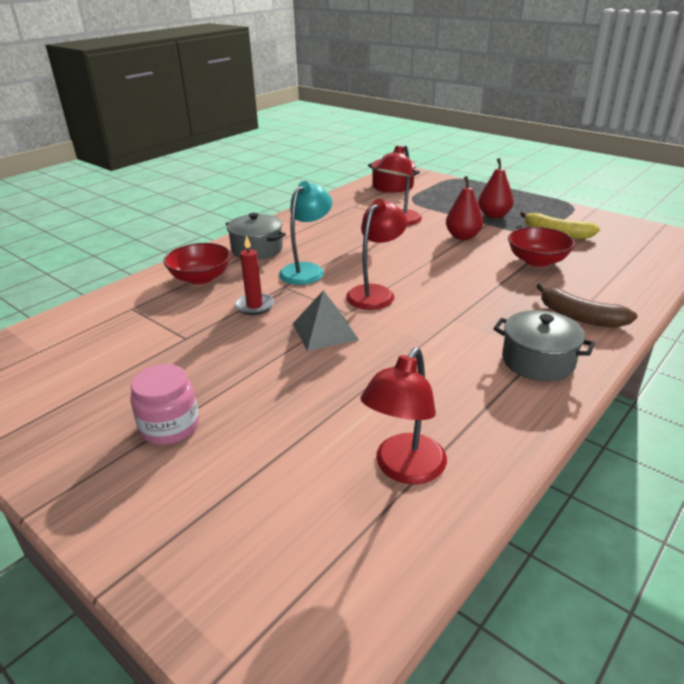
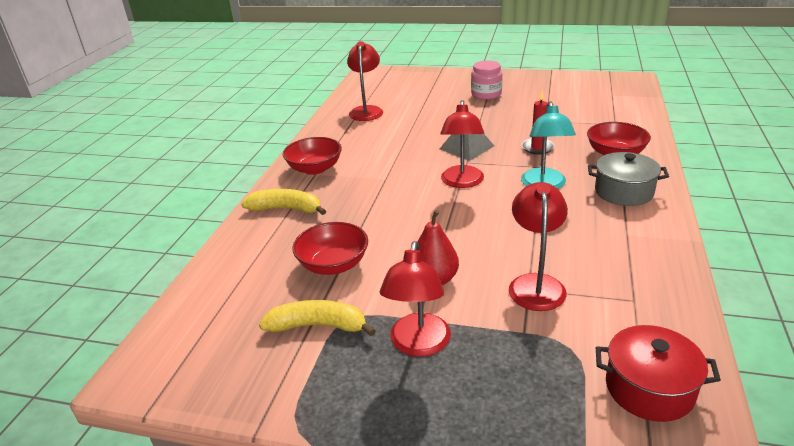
camera: 155 degrees right, 0 degrees up
(494, 215) = (418, 345): red pear -> red lamp
(538, 361) = (315, 168): grey pot -> red bowl
(580, 317) = (286, 209): brown banana -> yellow banana

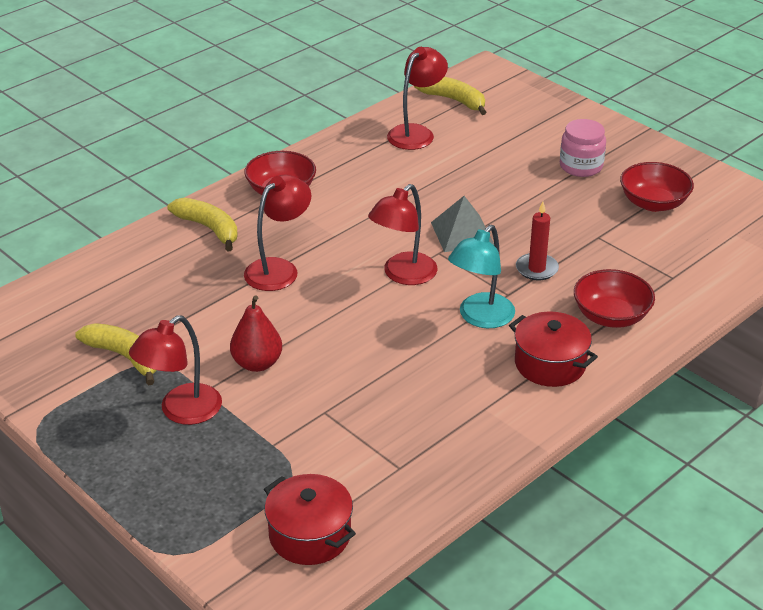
camera: 30 degrees right, 5 degrees up
(333, 264) = (191, 307): red bowl -> red bowl (653, 203)
(369, 90) = (454, 100): none -> yellow banana
(536, 284) = (336, 411): red lamp -> red lamp (279, 269)
(623, 192) = (550, 364): grey pot -> red pot

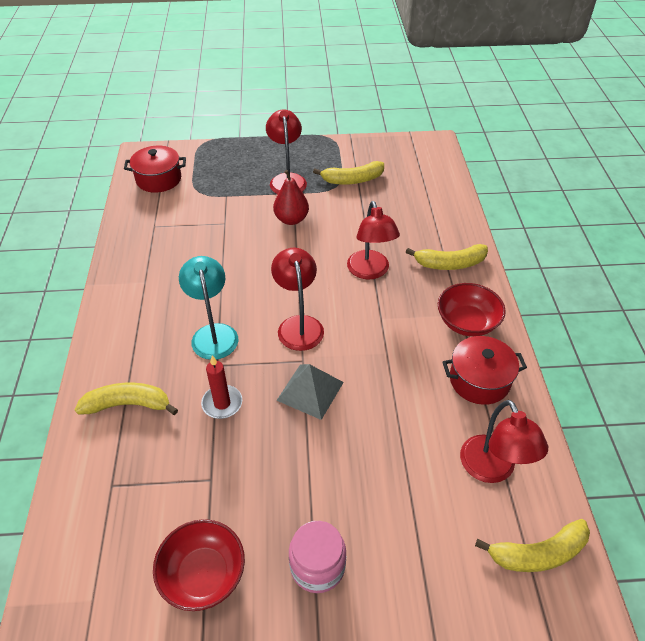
camera: 130 degrees right, 10 degrees up
(550, 364) = (135, 336): red pot -> red pot (479, 380)
(611, 316) = (128, 404): red bowl -> yellow banana

